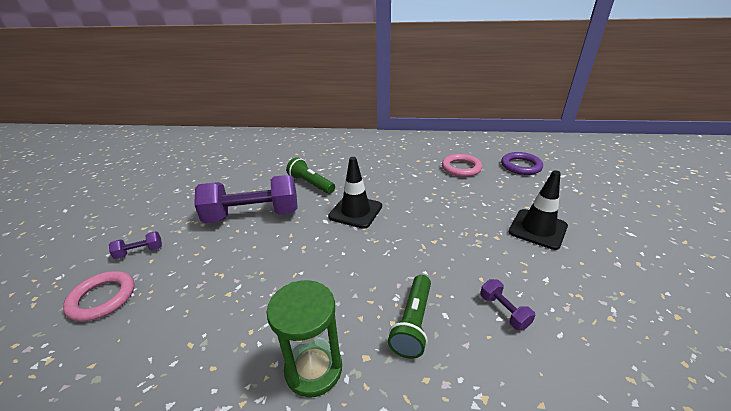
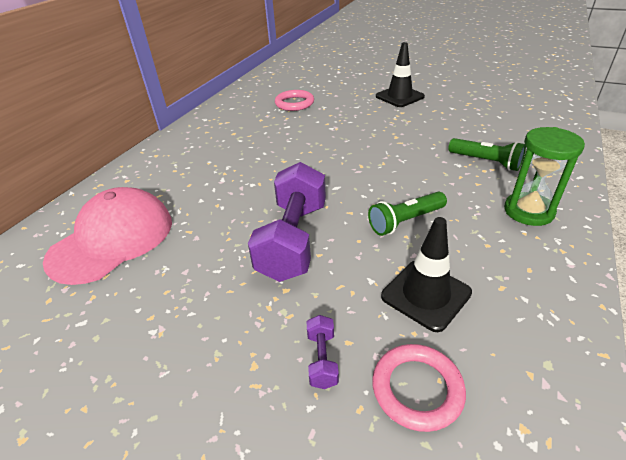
camera: 70 degrees left, 5 degrees up
(251, 154) = (112, 239): none -> pink cap
(311, 184) = (252, 190): green flashlight -> green flashlight (405, 221)
(355, 211) = (331, 167): black traffic cone -> black traffic cone (426, 294)
(504, 311) = (478, 128): purple dumbbell -> none
(521, 166) = (313, 81): purple ring -> none

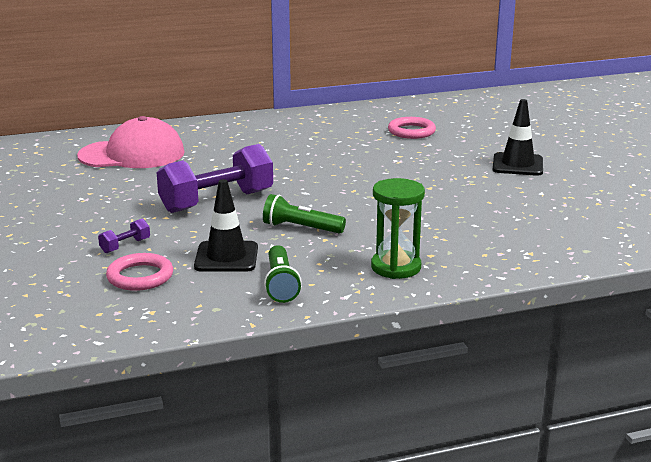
camera: 45 degrees right, 15 degrees down
(485, 162) = (452, 233): green flashlight -> green flashlight (281, 284)

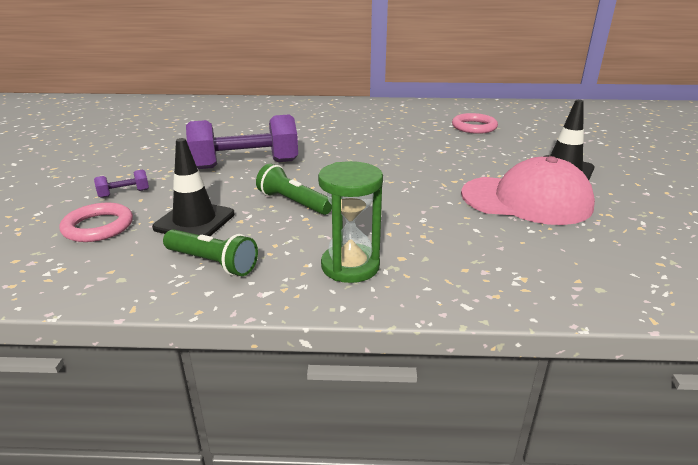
camera: 20 degrees right, 5 degrees up
(132, 154) = (224, 117): pink cap -> pink cap (526, 200)
(281, 284) = (212, 263): green flashlight -> green flashlight turned 75 degrees counterclockwise

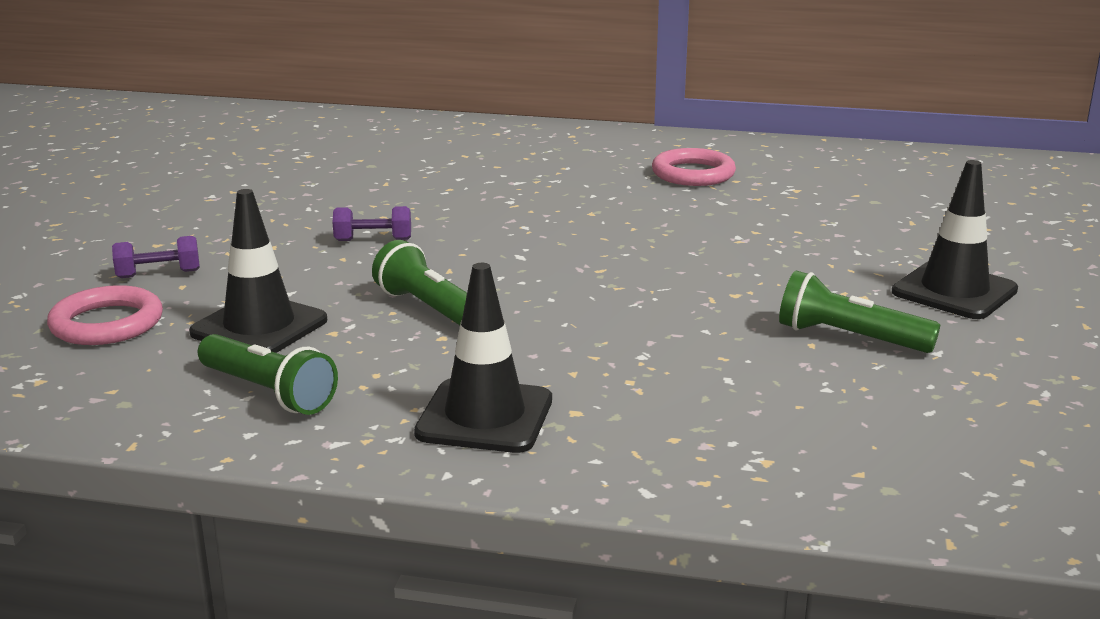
camera: 10 degrees right, 5 degrees down
(245, 165) = (373, 240): purple dumbbell -> purple dumbbell, size x0.41
(350, 266) = (485, 417): green hourglass -> black traffic cone
(474, 127) = (828, 197): pink ring -> pink ring (693, 174)
(526, 200) = (849, 338): pink cap -> green flashlight

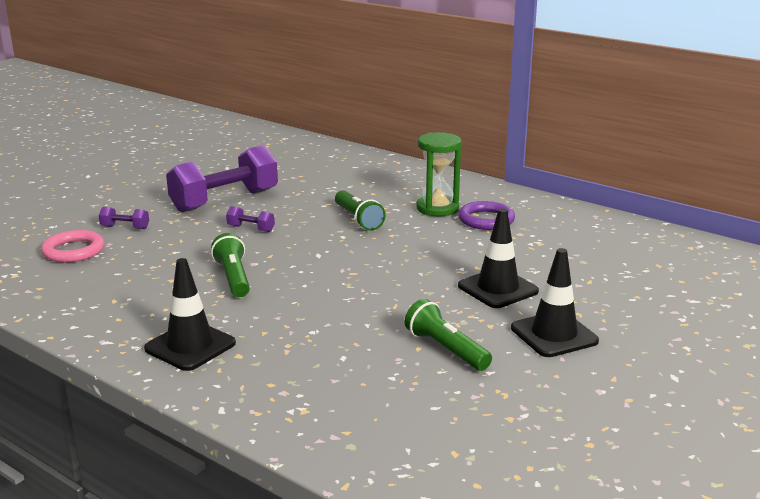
camera: 25 degrees right, 0 degrees up
(259, 327) = (139, 268): black traffic cone -> black traffic cone (497, 289)
(268, 392) = (105, 306): green flashlight -> green flashlight (358, 219)
(282, 210) = (225, 201): none -> purple dumbbell
(611, 170) = (437, 208): none -> green hourglass
(693, 174) = (486, 220): pink ring -> purple ring

